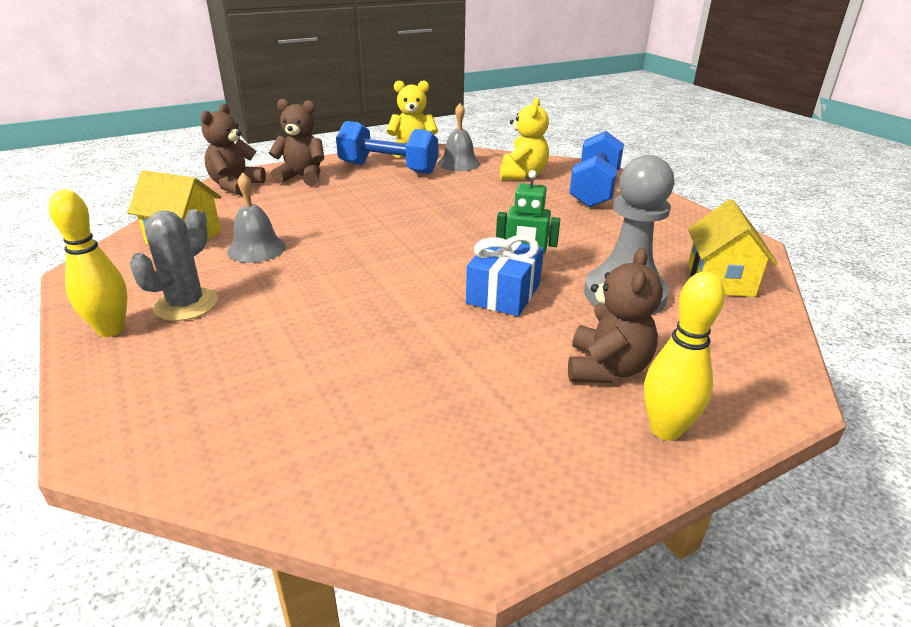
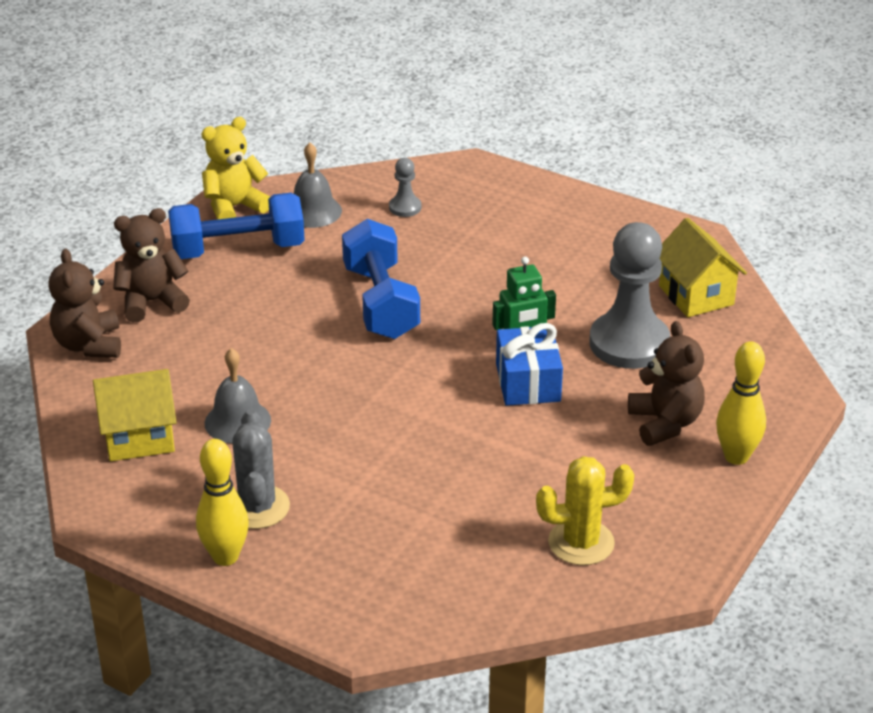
camera: 30 degrees left, 5 degrees up
(409, 449) = (581, 542): none -> yellow cactus
(522, 175) = (405, 207): yellow teddy bear -> grey pawn
(594, 189) = (501, 206): blue dumbbell -> blue dumbbell (380, 302)

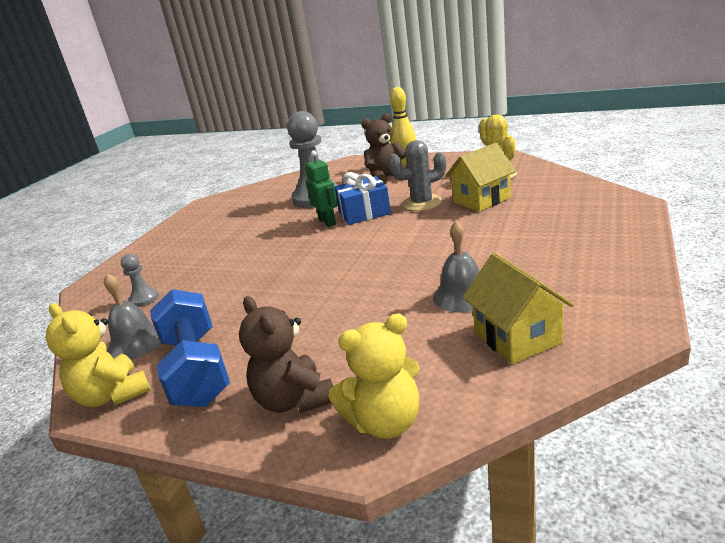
camera: 95 degrees left, 10 degrees down
(89, 345) = (385, 422): brown teddy bear -> yellow teddy bear
(225, 557) = (618, 258): yellow bowling pin -> none
(257, 507) = (555, 261): grey cactus -> grey cactus (422, 203)
(380, 302) = (282, 277): blue dumbbell -> none
(696, 295) = (267, 192): yellow house -> yellow house (481, 200)

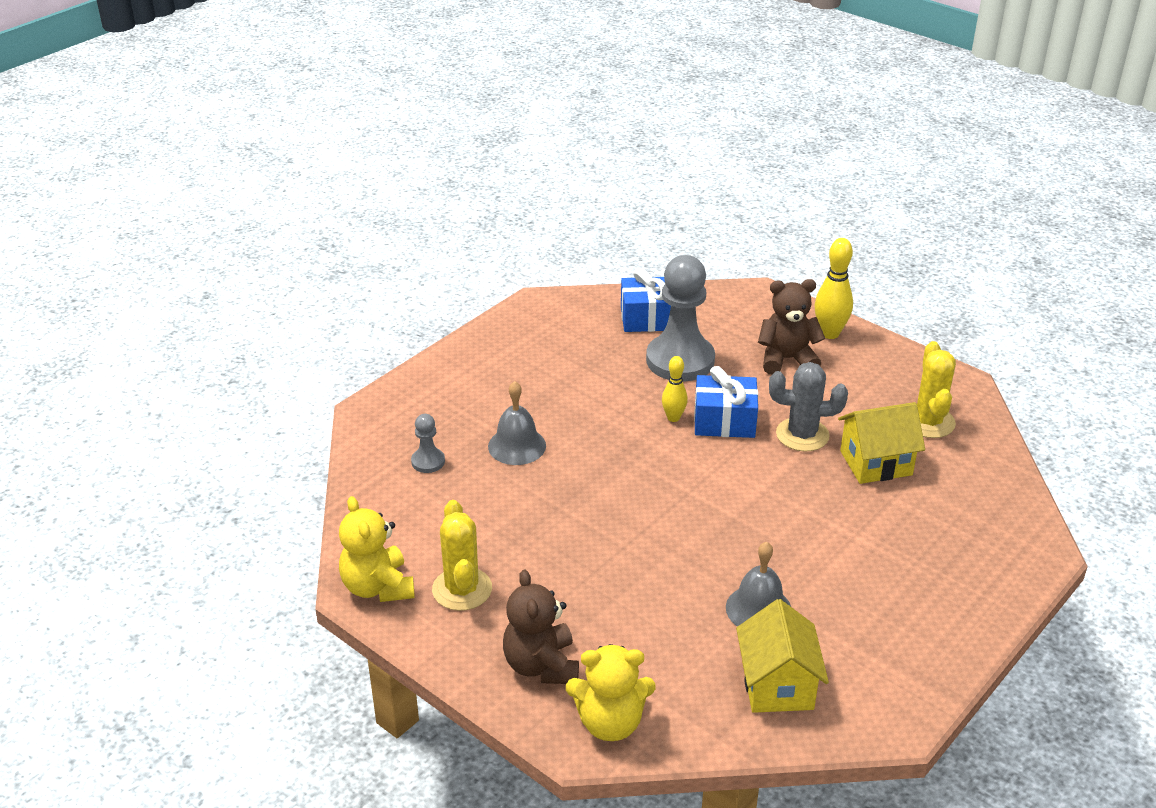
camera: 15 degrees right, 10 degrees up
(136, 343) = (409, 526): grey bell -> grey bell (517, 446)
(196, 369) = (462, 589): blue dumbbell -> yellow cactus
(286, 188) = (649, 318): none -> blue gift
(327, 222) = (673, 418): green robot -> yellow bowling pin

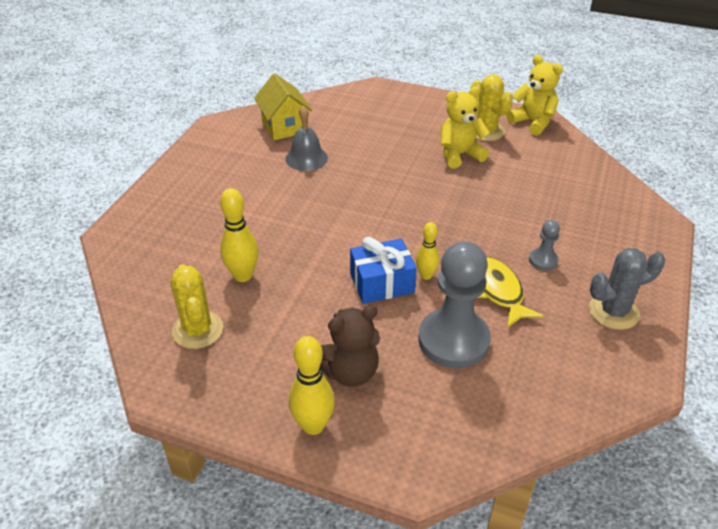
camera: 160 degrees right, 5 degrees up
(428, 461) = (579, 195): grey pawn -> grey pawn (543, 260)
(517, 446) = (529, 221): grey bell -> none
(541, 665) = (415, 109): brown teddy bear -> none
(609, 388) = (498, 291): none -> yellow fish
(610, 723) = (365, 96): yellow teddy bear -> yellow teddy bear (459, 155)
(649, 318) = (516, 390): blue gift -> none
(802, 435) = (311, 286): grey cactus -> grey cactus (613, 312)
(876, 463) = (243, 276): yellow house -> yellow bowling pin

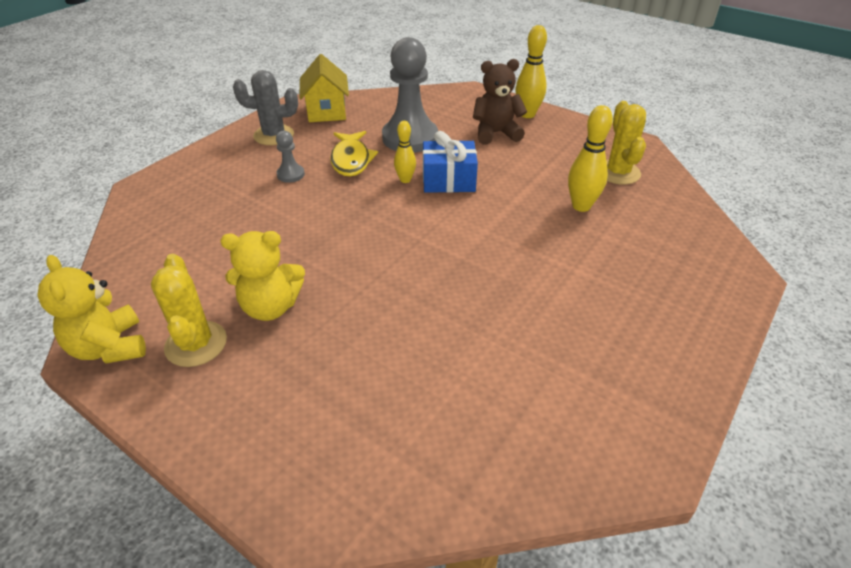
camera: 165 degrees left, 0 degrees up
(284, 126) = (520, 428): yellow house -> yellow house (326, 112)
(306, 158) = (492, 345): grey bell -> none

